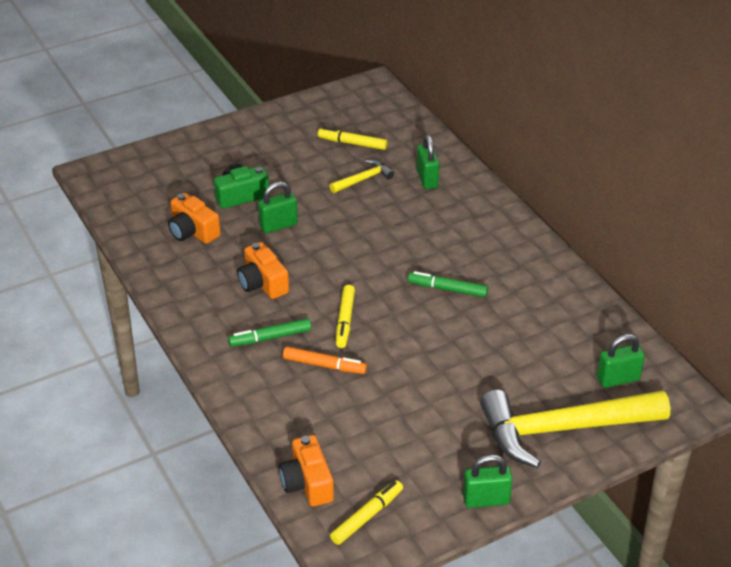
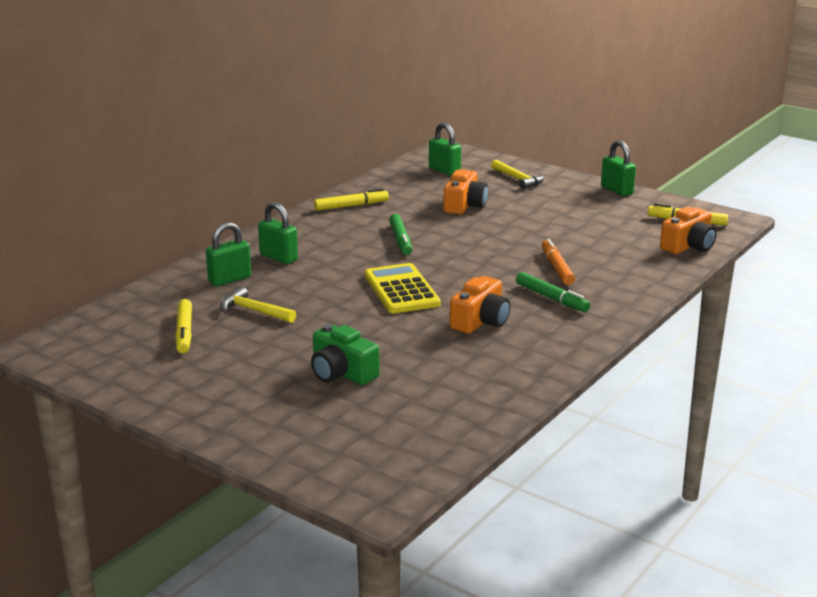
camera: 115 degrees left, 15 degrees down
(193, 231) = (435, 383): orange camera -> orange camera (464, 205)
(278, 225) = (378, 337): green padlock -> green padlock (278, 257)
(345, 320) = (490, 272): yellow marker -> yellow marker (351, 206)
(347, 259) = (401, 290): none -> yellow calculator
(562, 429) = (518, 179): yellow hammer -> yellow hammer, size x0.44

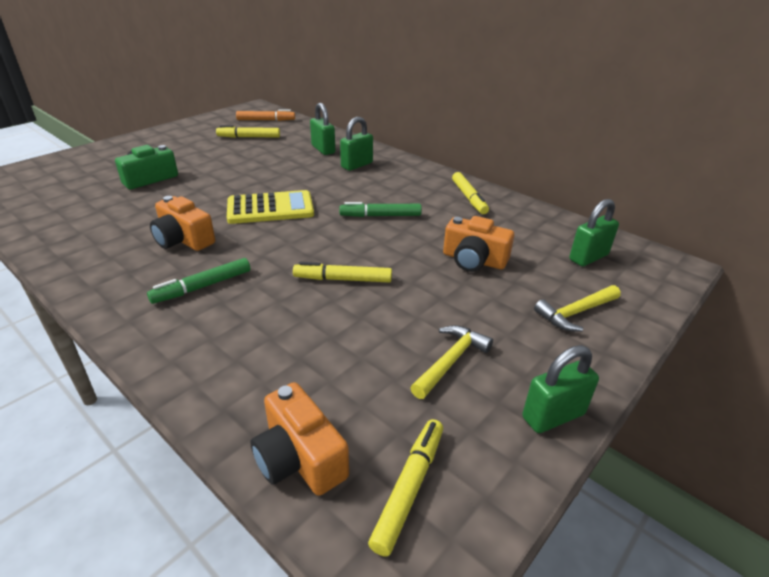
camera: 95 degrees right, 10 degrees up
(254, 311) = (267, 155): yellow hammer -> yellow hammer (450, 361)
(514, 248) = (343, 279): none -> yellow marker
(557, 268) = (277, 302): orange marker -> orange marker (266, 120)

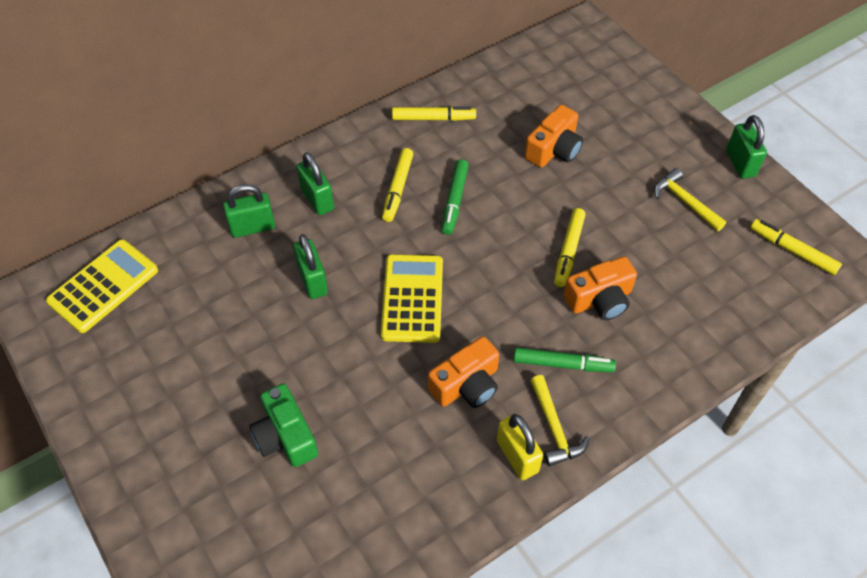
camera: 75 degrees left, 20 degrees up
(105, 270) = (517, 456): none -> yellow padlock
(202, 287) = (563, 364): green marker -> green marker turned 60 degrees counterclockwise
(249, 137) = (170, 312): yellow marker -> yellow marker (398, 189)
(266, 120) = (103, 286): orange marker -> yellow calculator
(299, 458) = (768, 304): orange camera -> orange camera (600, 299)
(575, 313) = (638, 111): yellow hammer -> yellow hammer (554, 428)
(588, 257) = (564, 72): green padlock -> green padlock (313, 280)

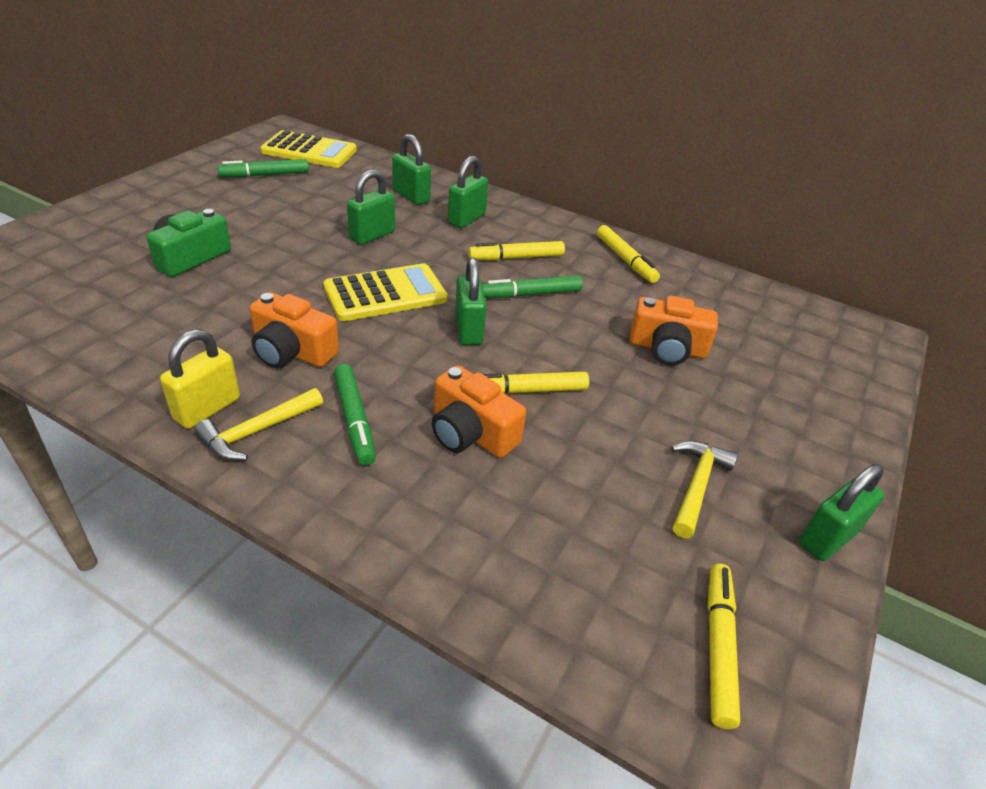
camera: 60 degrees right, 15 degrees down
(141, 340) = (265, 175): none -> green marker
(485, 259) = (468, 330): none -> green padlock

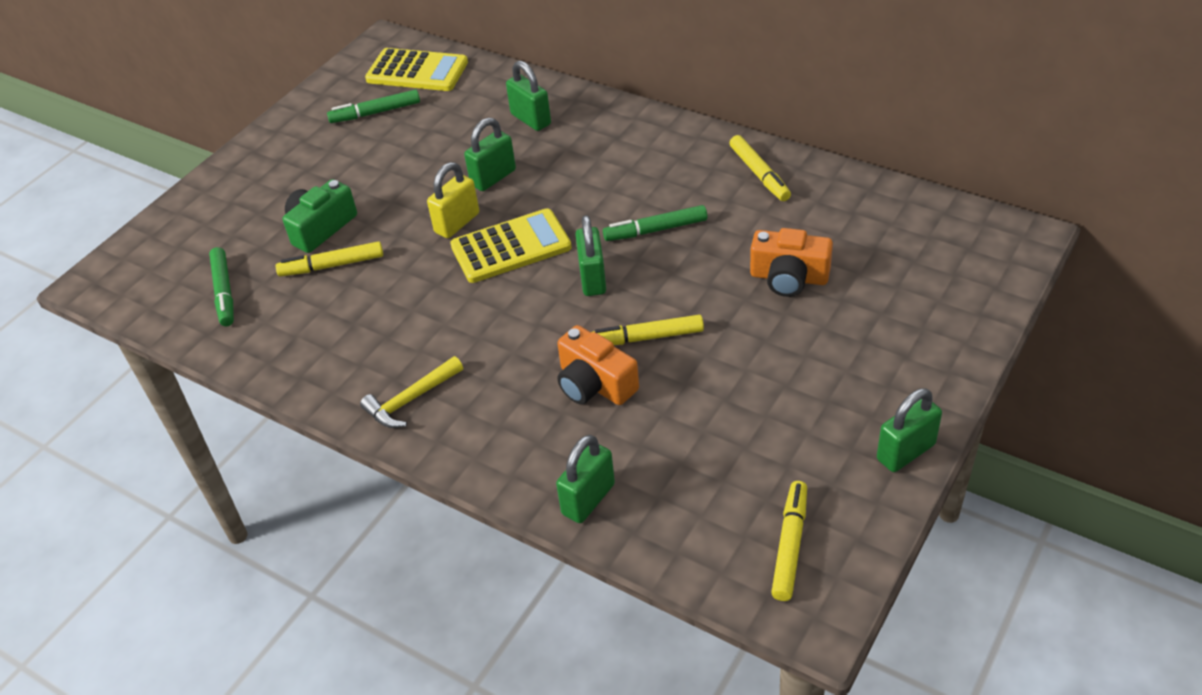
camera: 10 degrees right, 5 degrees up
(207, 409) = (366, 383): yellow padlock -> yellow padlock (457, 223)
(292, 351) = (430, 320): orange camera -> none
(354, 420) = (492, 381): green marker -> green marker (224, 292)
(466, 219) = (591, 142): green padlock -> green padlock (588, 499)
(516, 257) = (642, 186): yellow marker -> yellow marker (332, 265)
(696, 485) = (795, 415): yellow hammer -> none

